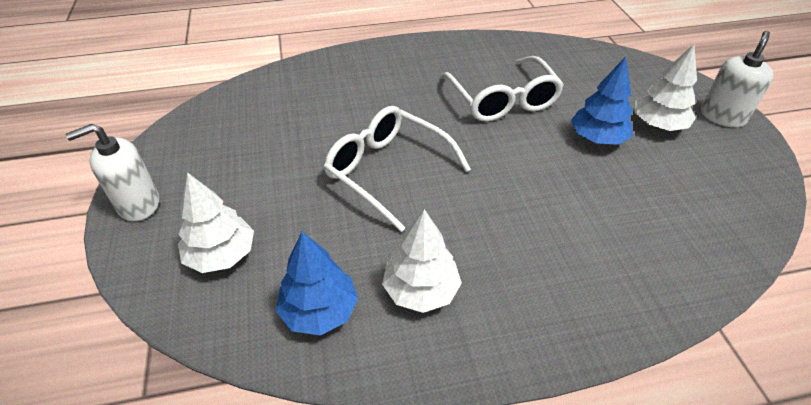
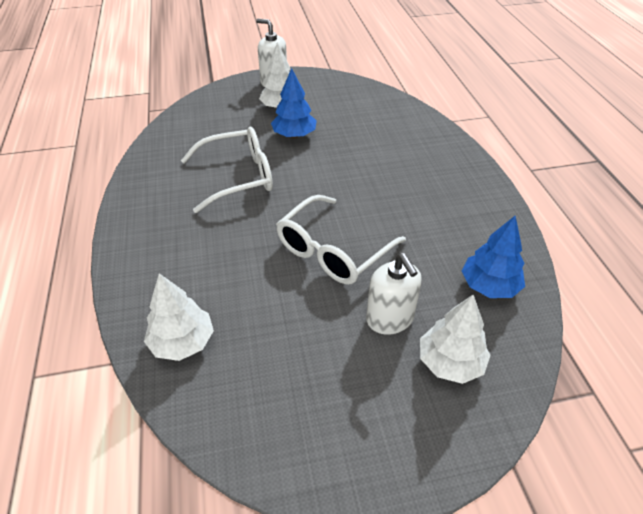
camera: 90 degrees left, 0 degrees up
(138, 204) = (394, 463): white soap dispenser -> white soap dispenser (390, 319)
(421, 290) = (456, 231): white tree -> white tree (183, 342)

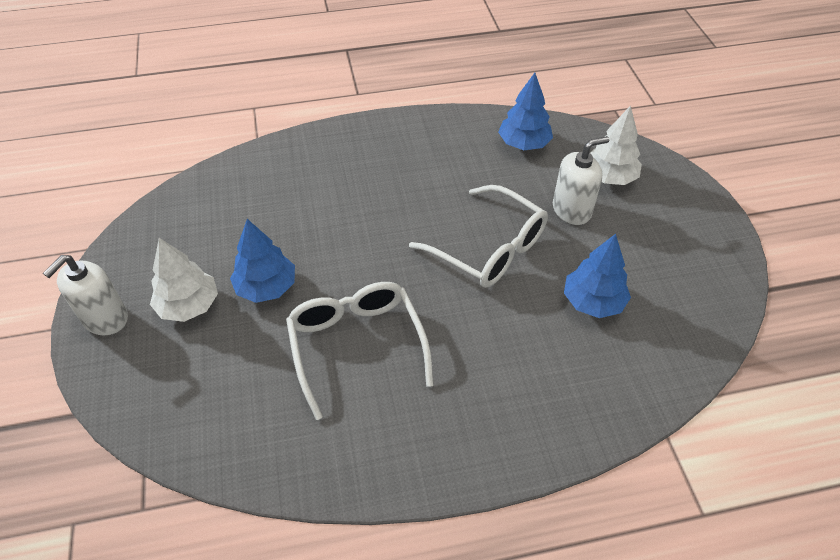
camera: 90 degrees left, 5 degrees up
(183, 342) = (631, 369): white tree -> none
(265, 322) = (593, 301): none -> blue tree

